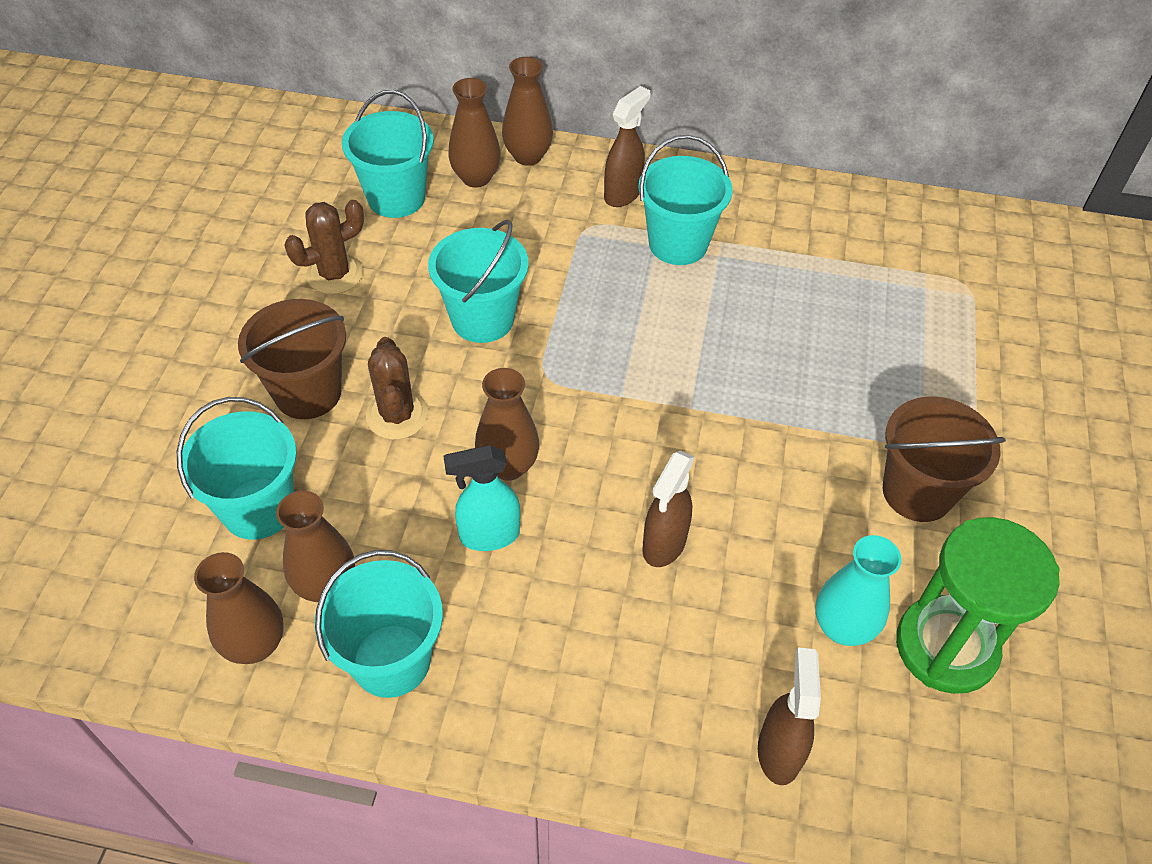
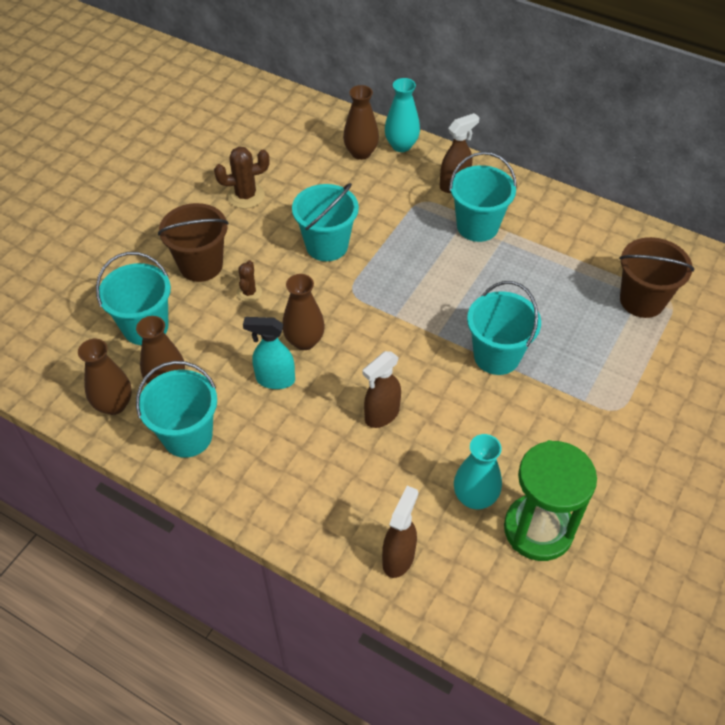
camera: 20 degrees right, 0 degrees up
(396, 198) = (304, 155): turquoise bucket -> turquoise bucket (496, 356)
(397, 415) = (249, 292): brown cactus -> brown cactus, size x0.62
(528, 156) = (401, 145): brown vase -> turquoise vase
(917, 492) = (566, 428): brown bucket -> brown bucket (642, 300)

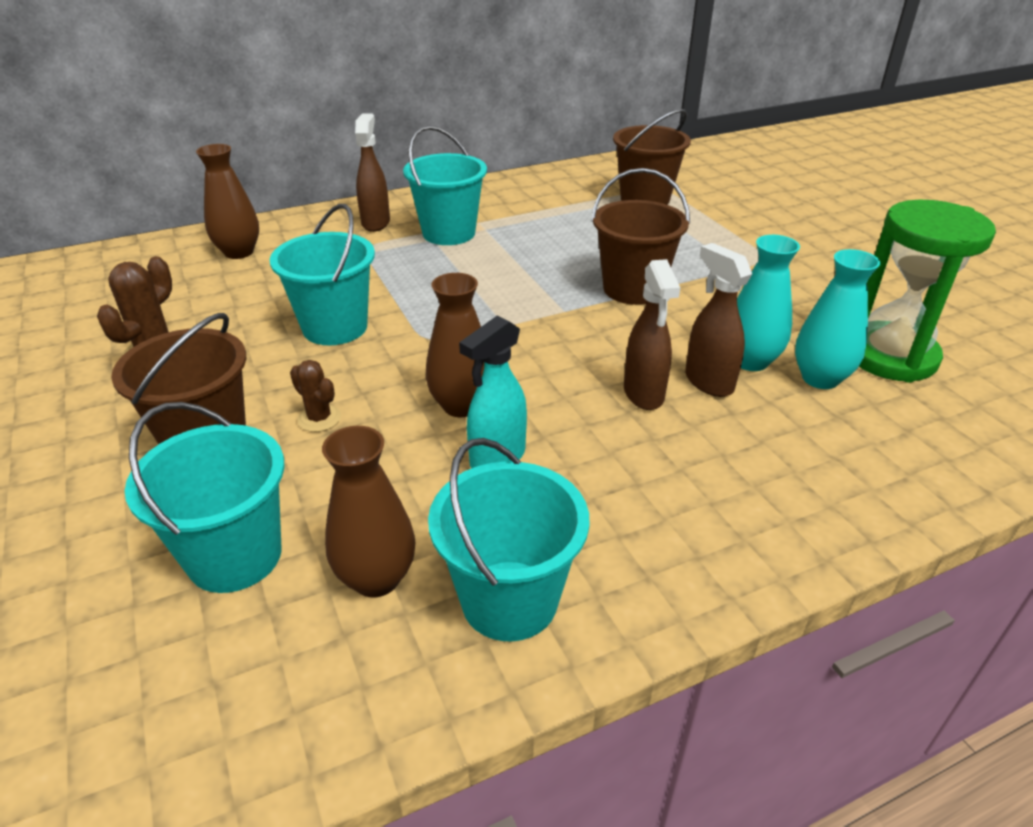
camera: 55 degrees left, 15 degrees down
(114, 404) = (345, 676): brown vase -> none
(398, 558) = (882, 472): brown spray bottle -> brown spray bottle (708, 382)
(401, 145) = (273, 227): turquoise vase -> turquoise vase (750, 361)
(496, 356) = (633, 289): turquoise bucket -> brown bucket

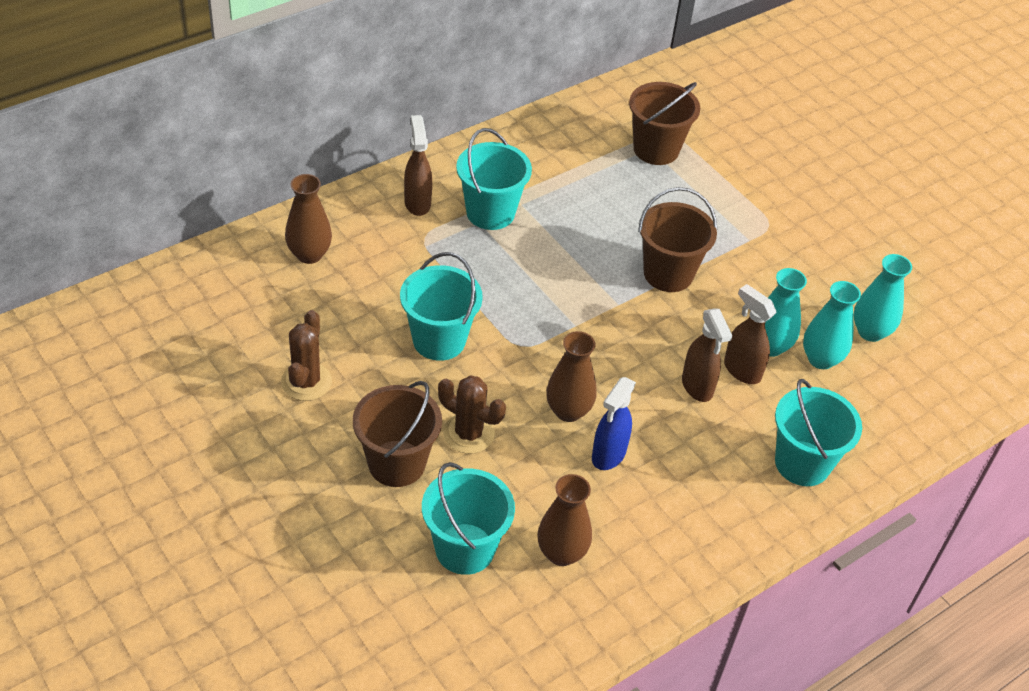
camera: 15 degrees left, 10 degrees up
(319, 418) = (468, 433): brown cactus -> brown cactus, size x1.61
(497, 458) = (608, 455): turquoise spray bottle -> blue spray bottle
(509, 600) = (647, 558): turquoise bucket -> turquoise bucket (802, 463)
(890, 356) = (870, 332): green hourglass -> turquoise vase

